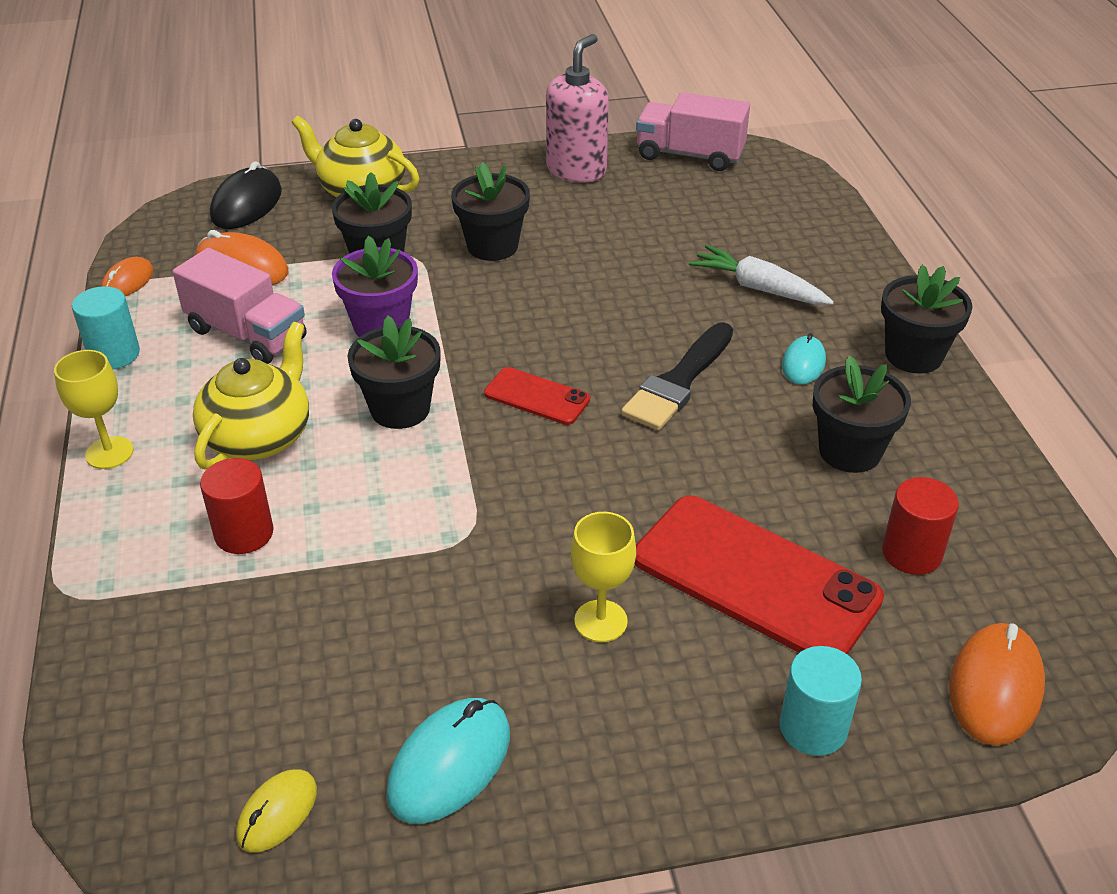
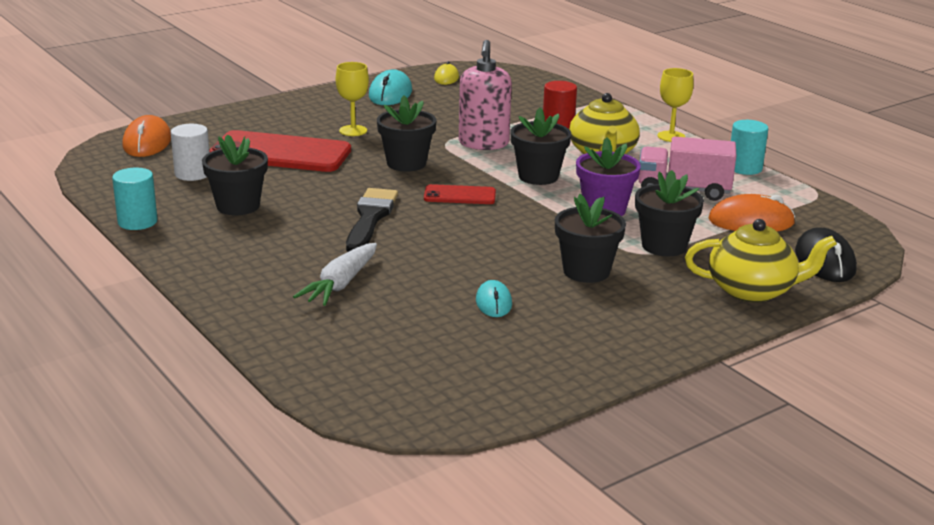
camera: 155 degrees right, 15 degrees down
(128, 282) = (810, 200): orange mouse -> none
(576, 170) = (583, 353): pink soap dispenser -> pink soap dispenser (483, 143)
(690, 155) = (480, 398): pink truck -> none
(758, 288) = (340, 284): white carrot -> white carrot turned 105 degrees clockwise
(803, 363) = (284, 243): turquoise mouse -> turquoise mouse (493, 302)
(813, 728) = (236, 121): turquoise cylinder -> turquoise cylinder (137, 222)
(911, 553) = (192, 174): red cylinder -> white cylinder
(913, 355) = (197, 263): black flower pot -> black flower pot (406, 163)

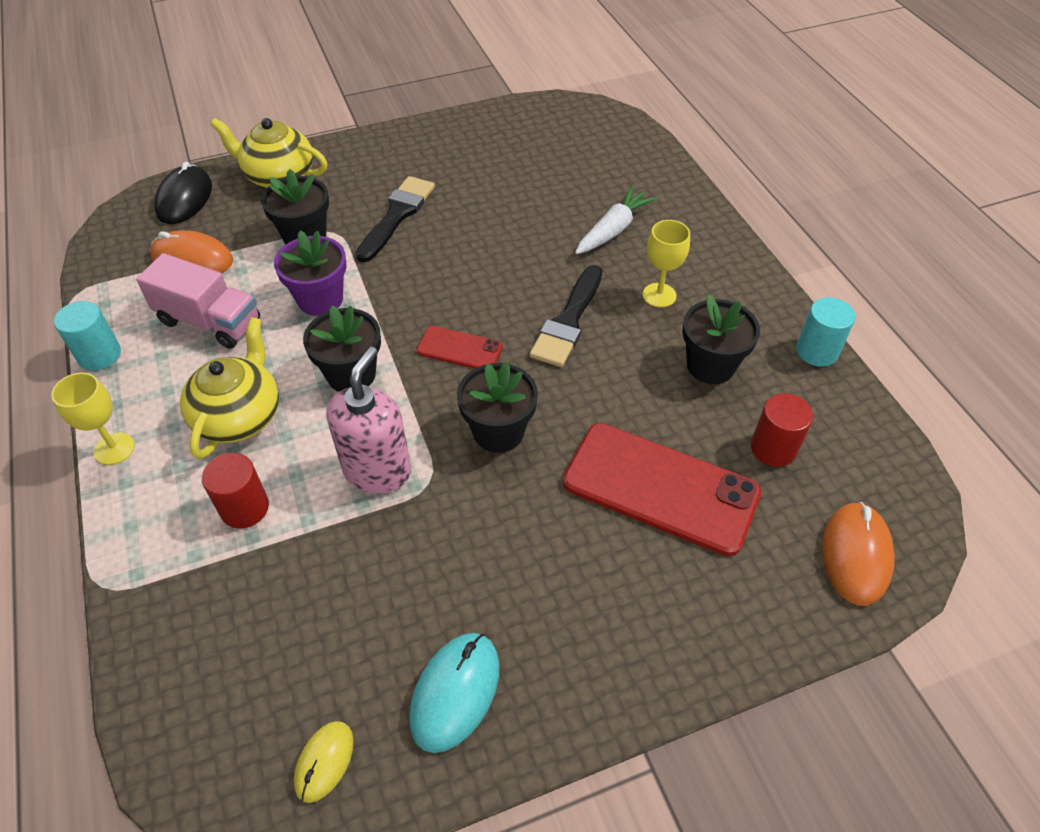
camera: 165 degrees left, 25 degrees up
(192, 174) = (773, 448): white cylinder -> red cylinder
(353, 131) = (549, 544): yellow goblet -> yellow goblet (659, 295)
(493, 302) = (492, 192): turquoise mouse -> none
(586, 271) = (397, 215): black flower pot -> black brush

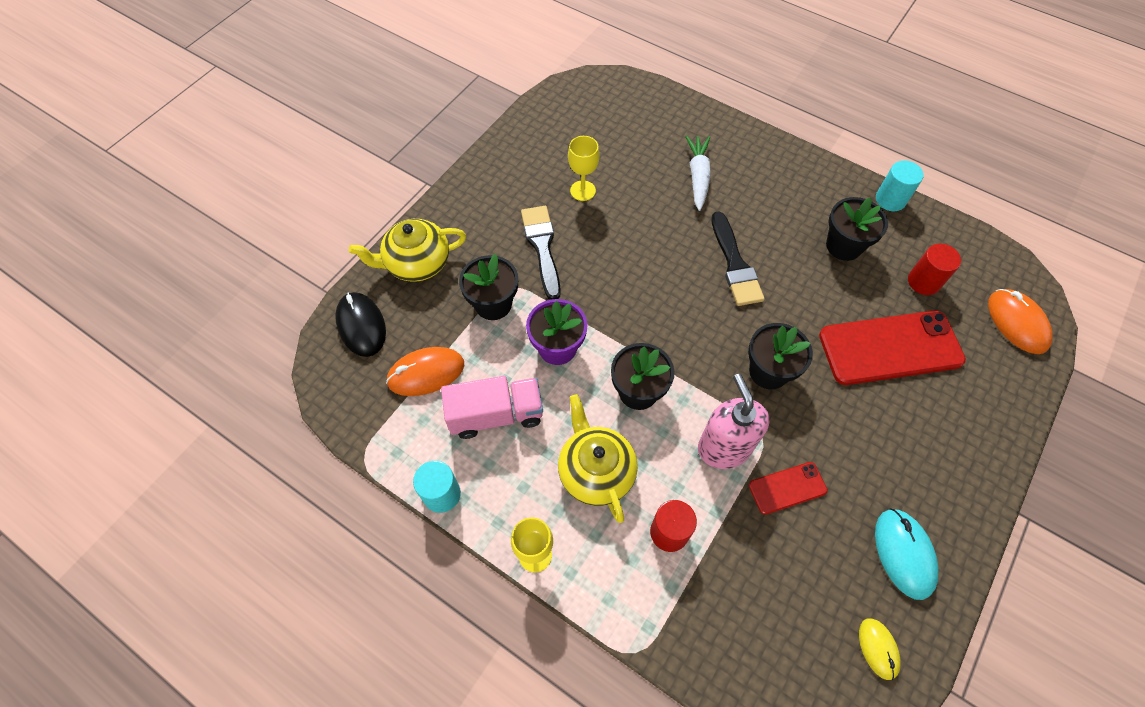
camera: 35 degrees left, 10 degrees up
(459, 349) = (688, 327): red phone -> red phone (787, 488)
(659, 295) = (770, 212): yellow goblet -> yellow goblet (582, 191)

